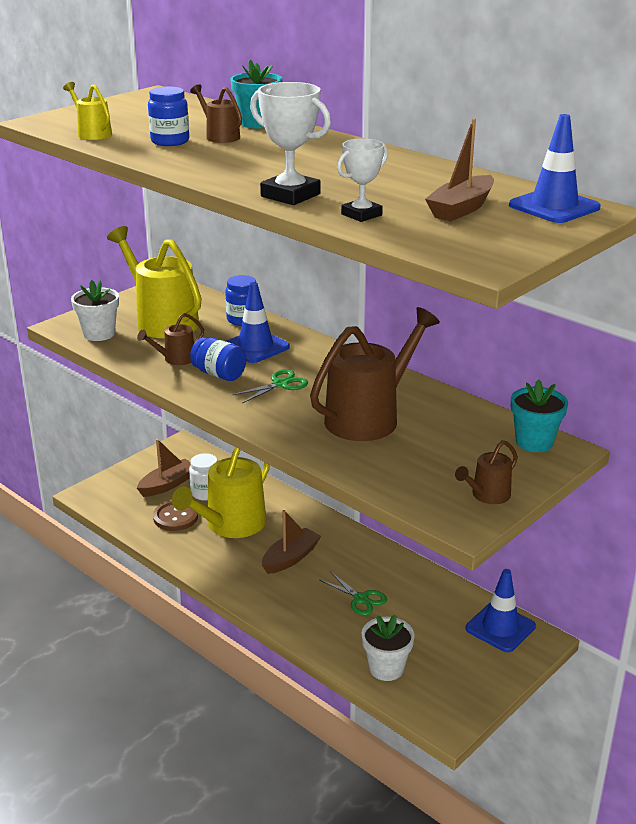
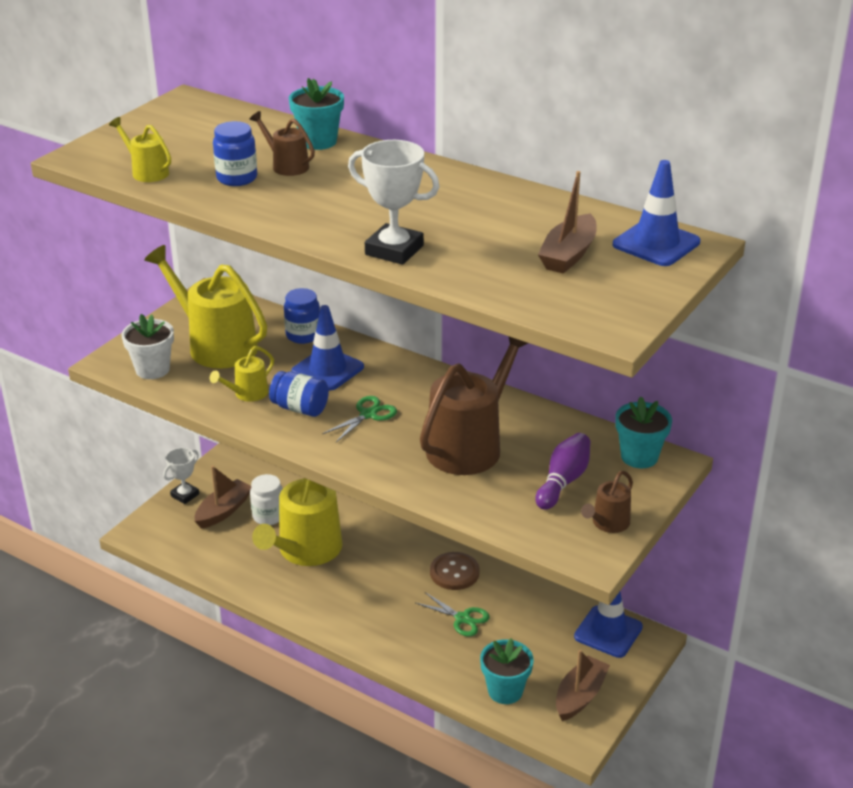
camera: 10 degrees left, 5 degrees up
(175, 359) = (247, 394): brown watering can -> yellow watering can
(175, 517) = (244, 549): brown button -> brown button (454, 572)
(290, 558) = (379, 581): brown boat -> brown boat (580, 696)
(361, 215) = (474, 272): white trophy -> white trophy (185, 495)
(386, 668) = (505, 691): white flower pot -> turquoise flower pot
(452, 455) = (563, 481): none -> purple bowling pin

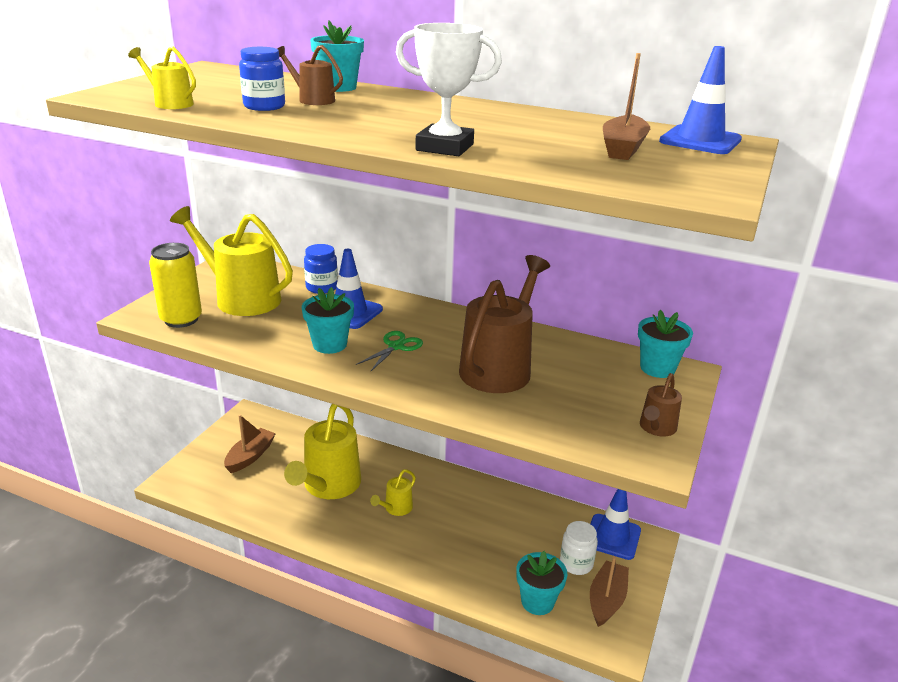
camera: 10 degrees left, 5 degrees down
(152, 369) = (181, 319): white flower pot -> yellow can
(185, 495) = (213, 445): white trophy -> none
(247, 394) = (276, 335): yellow watering can -> yellow watering can (396, 508)
(268, 516) = (291, 458): white jar -> white jar (576, 563)
(300, 408) = (329, 344): blue jar -> turquoise flower pot
(454, 572) = (465, 495): brown button -> none
(462, 618) = (481, 535): green scissors -> none
(563, 481) = (598, 393): purple bowling pin -> none

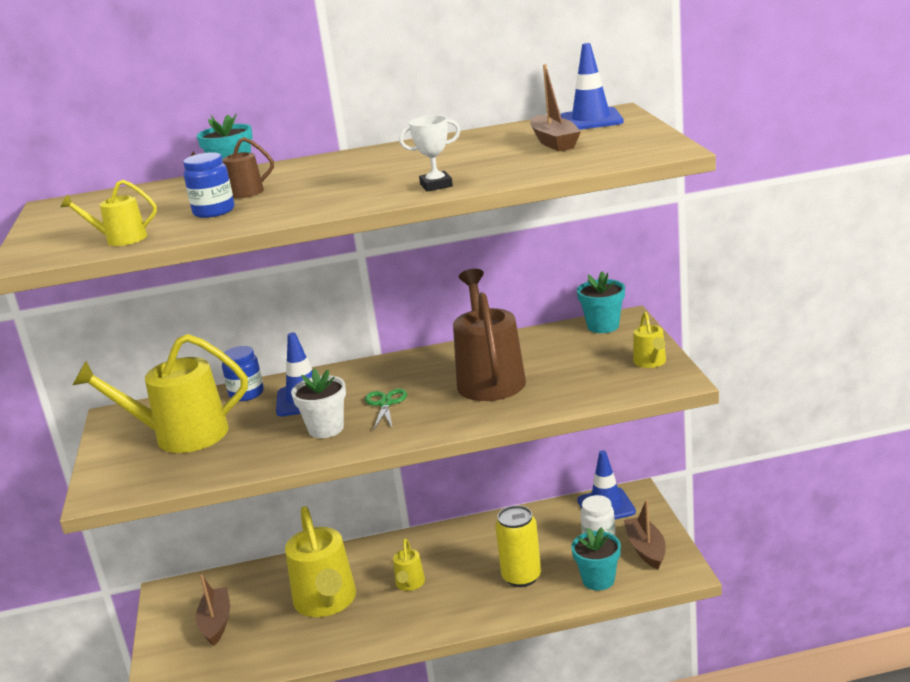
camera: 30 degrees left, 5 degrees down
(181, 319) = (149, 477): yellow can -> yellow can (521, 577)
(329, 344) = (326, 429): turquoise flower pot -> white flower pot
(445, 147) = (436, 185): white trophy -> white trophy, size x0.65
(656, 428) = (651, 362): brown watering can -> yellow watering can

